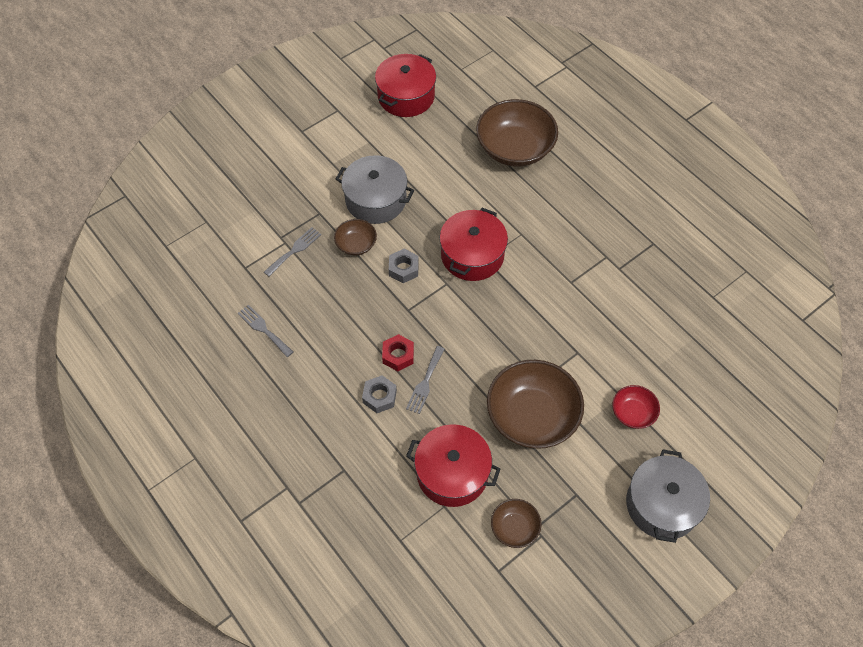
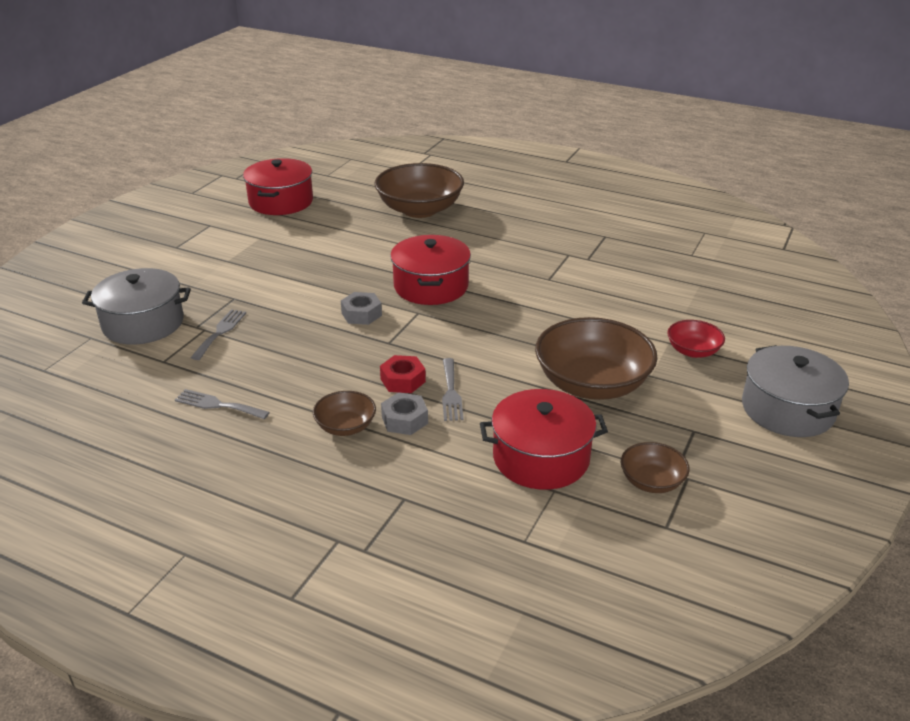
camera: 25 degrees left, 25 degrees down
(356, 244) = (293, 310): brown bowl -> brown bowl (345, 426)
(376, 200) = (294, 274): grey pot -> grey pot (143, 323)

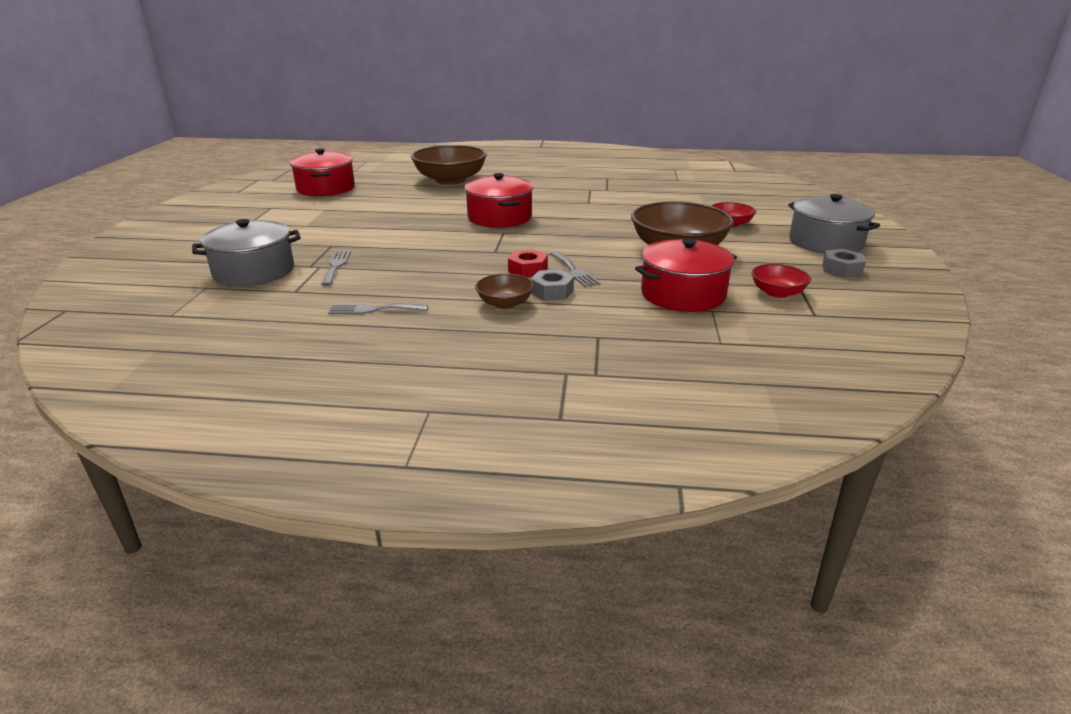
camera: 20 degrees left, 5 degrees down
(361, 314) = (456, 239): grey nut -> grey nut (841, 269)
(652, 481) = (777, 293): brown bowl -> red bowl

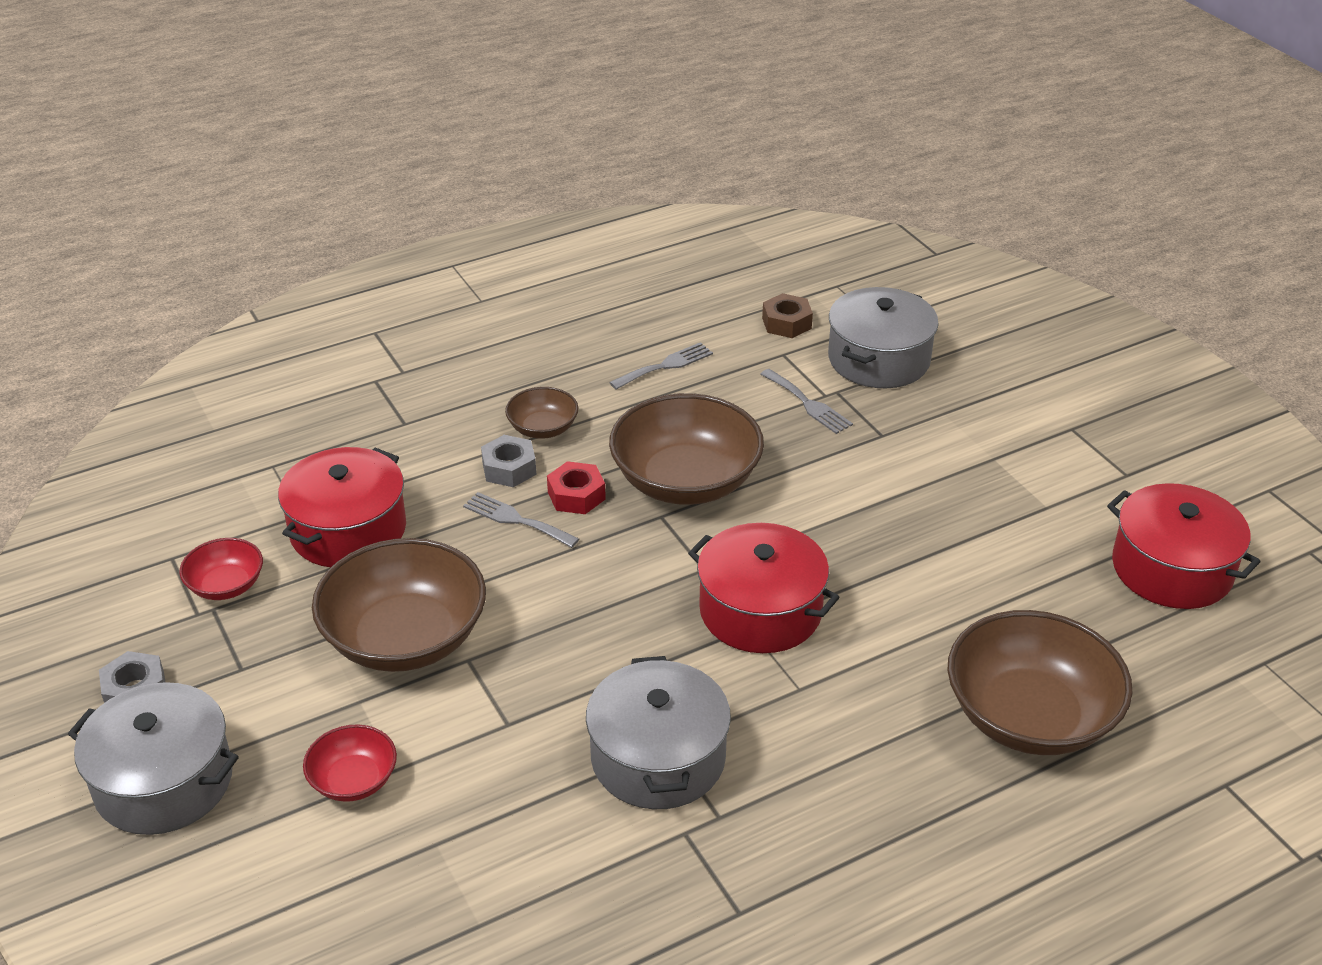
camera: 145 degrees right, 10 degrees up
(253, 306) = (786, 323): none -> brown nut
(460, 258) = (686, 481): none -> brown bowl
(596, 202) = (658, 758): none -> grey pot

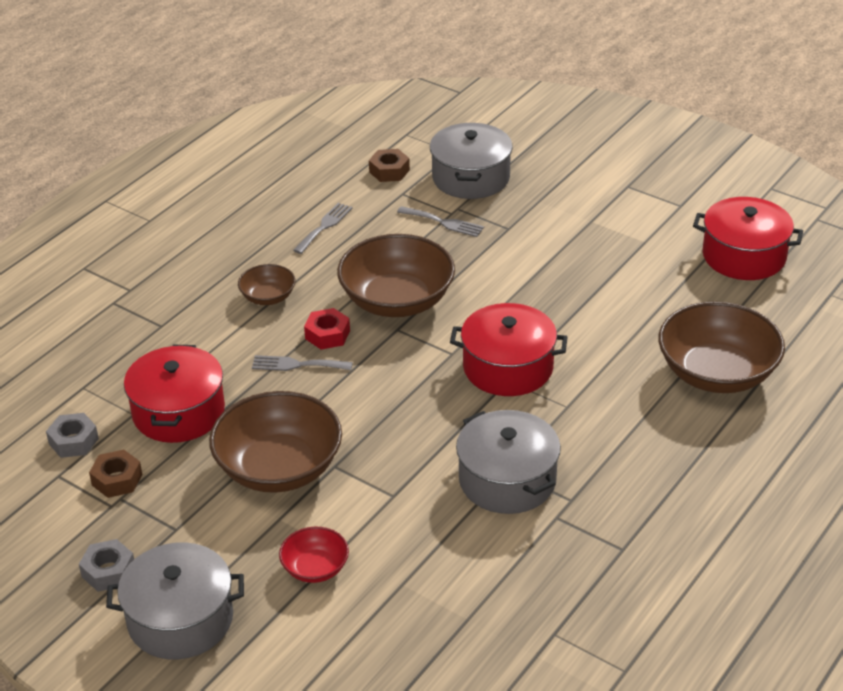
camera: 25 degrees left, 0 degrees up
(226, 585) = (117, 479): red bowl -> brown nut
(509, 468) = (265, 332): grey nut -> grey nut (73, 441)

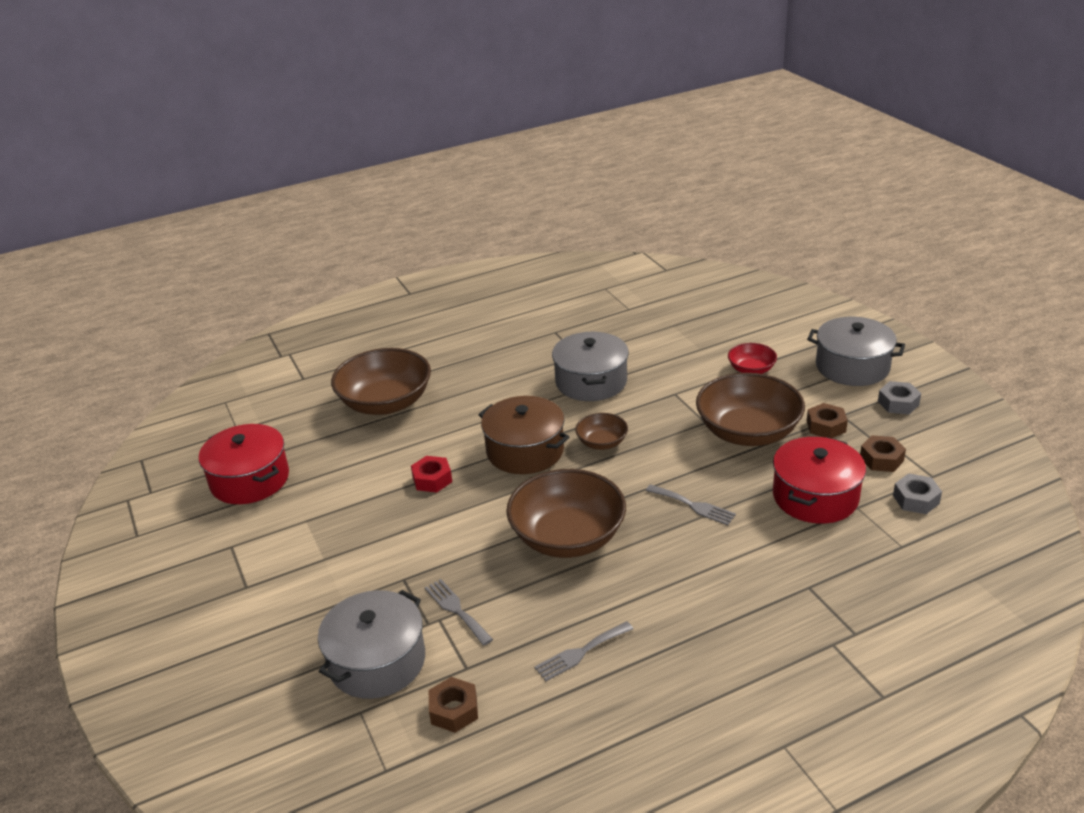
camera: 150 degrees left, 5 degrees down
(190, 505) = (826, 426): none -> brown nut
(268, 297) = (687, 583): brown bowl -> brown bowl (602, 442)
(327, 335) = (651, 524): red nut -> red nut (432, 479)
(508, 367) = (525, 451): red pot -> brown pot

